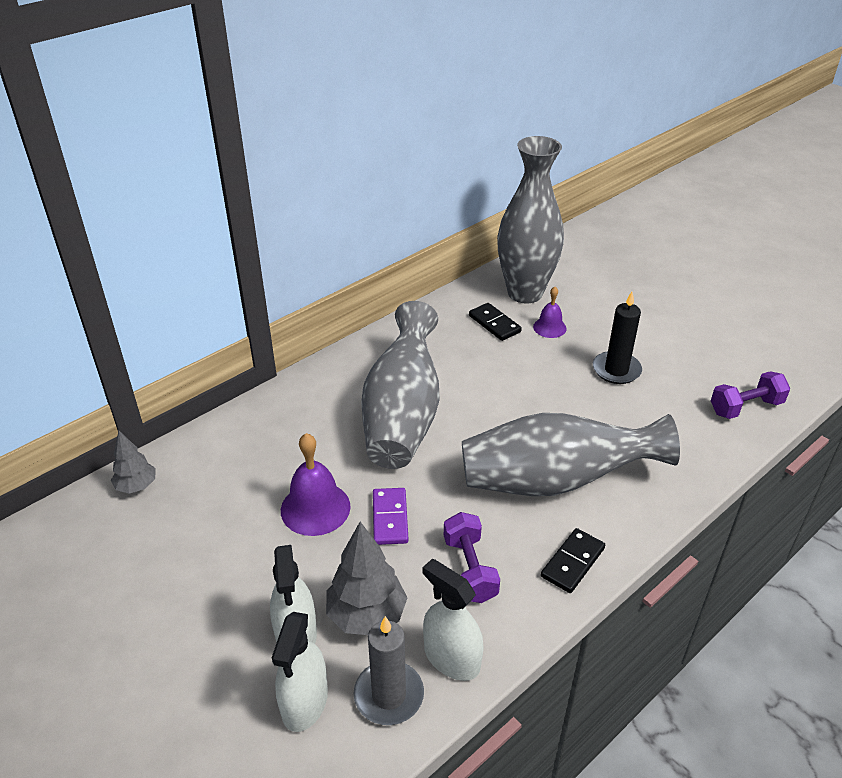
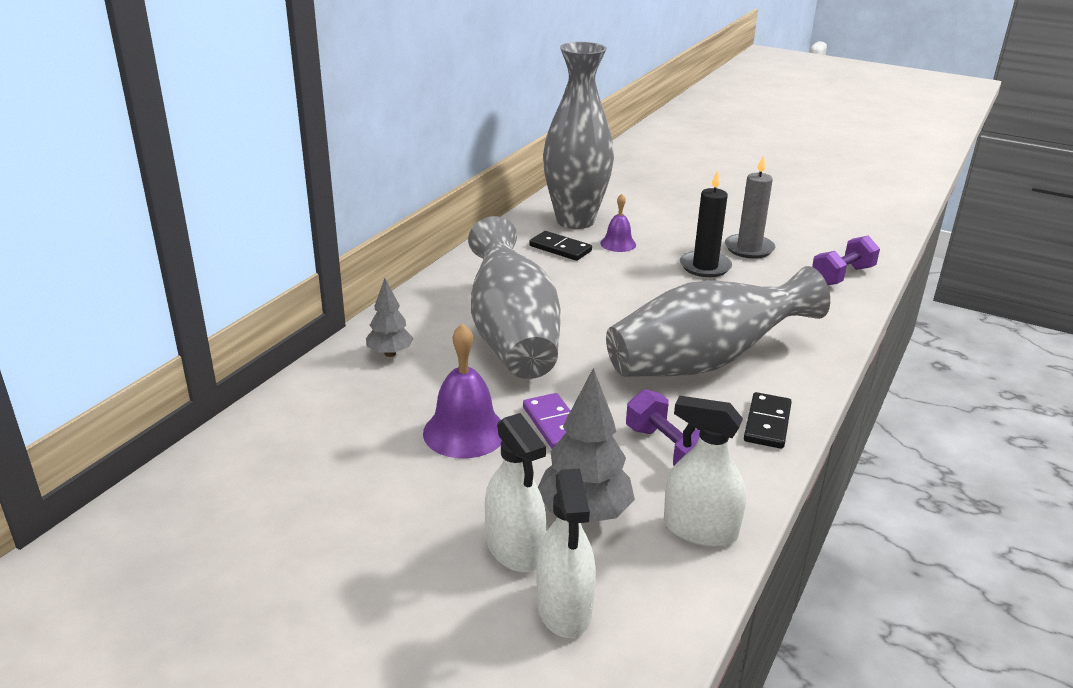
camera: 20 degrees left, 10 degrees down
(136, 486) = (231, 454): grey tree -> grey tree (390, 353)
(389, 695) = (654, 579): grey candle -> grey candle (749, 249)

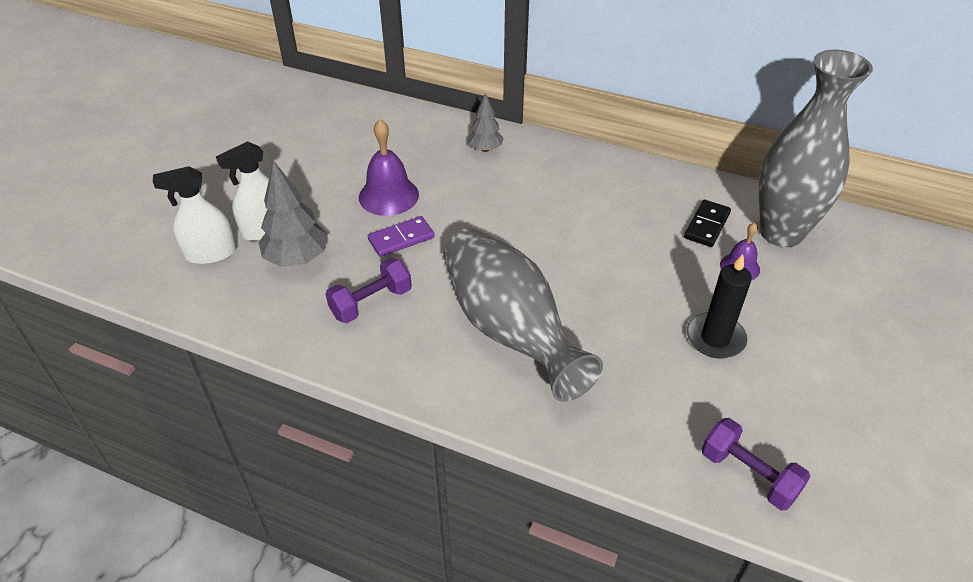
camera: 85 degrees right, 15 degrees up
(512, 335) = (527, 207): grey vase -> none
(700, 530) = (276, 318): white spray bottle -> none
(749, 249) = (784, 382): grey candle -> none
(767, 423) = (413, 369): black domino -> none

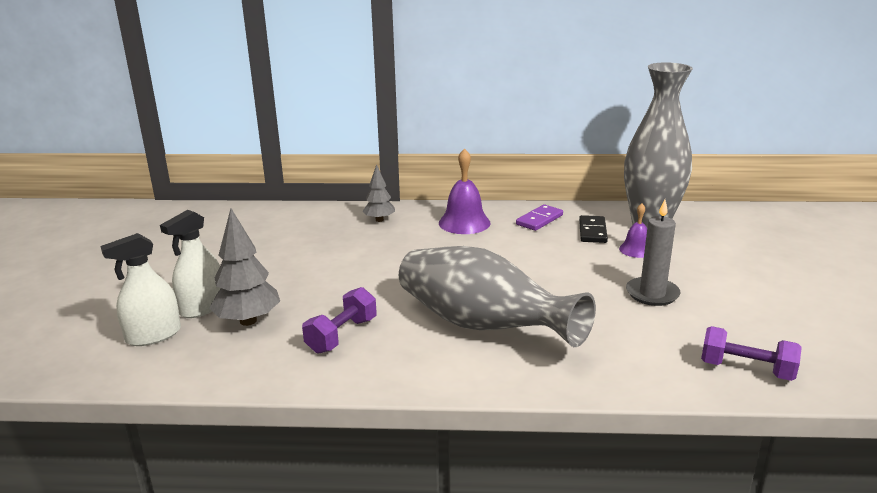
camera: 20 degrees left, 20 degrees down
(388, 195) = (311, 263): purple bell -> purple bell (464, 223)
(401, 238) = (342, 288): purple domino -> purple domino (539, 220)
(715, 338) = (652, 294): black candle -> grey candle

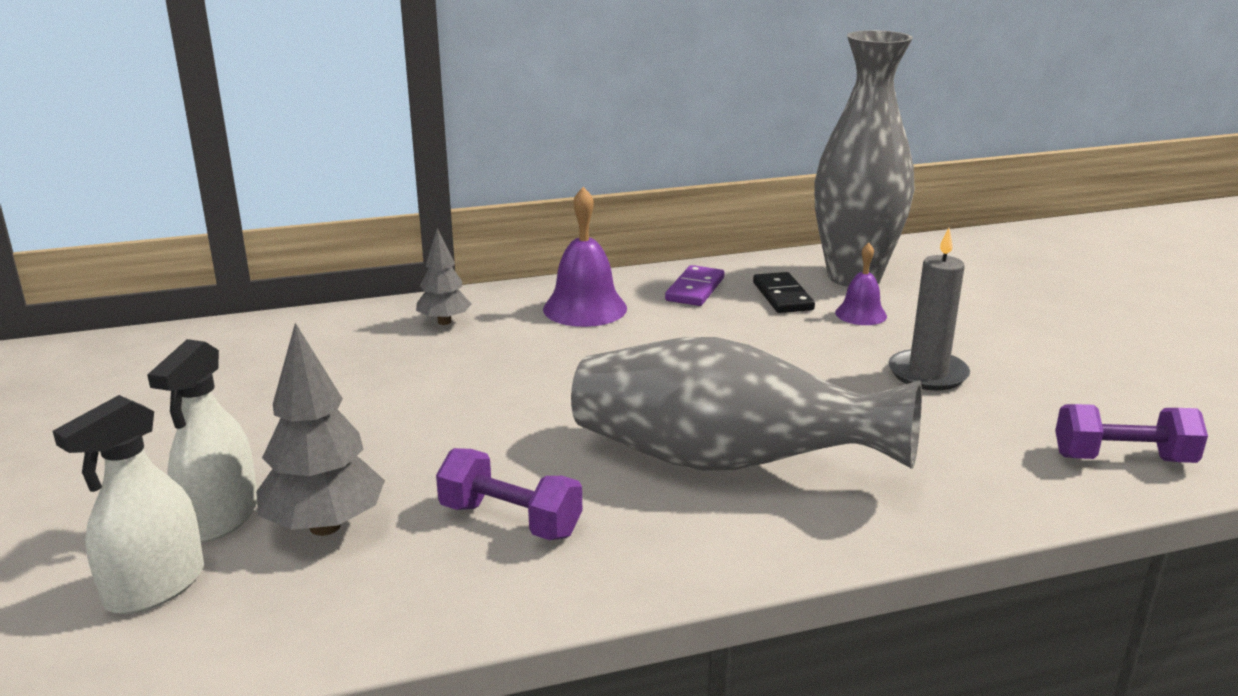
camera: 20 degrees left, 0 degrees up
(342, 335) = (510, 520): purple dumbbell -> purple dumbbell turned 75 degrees counterclockwise

